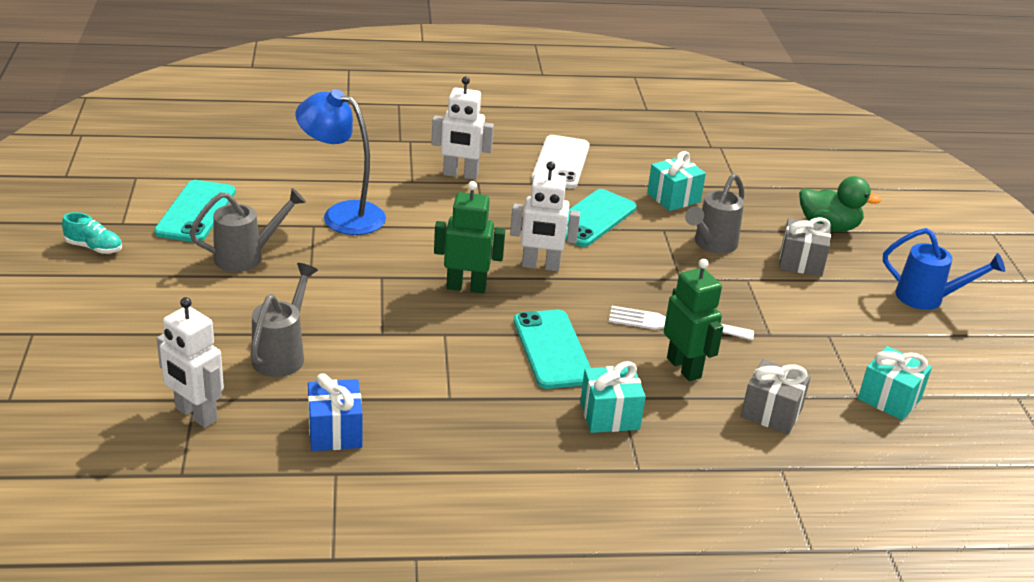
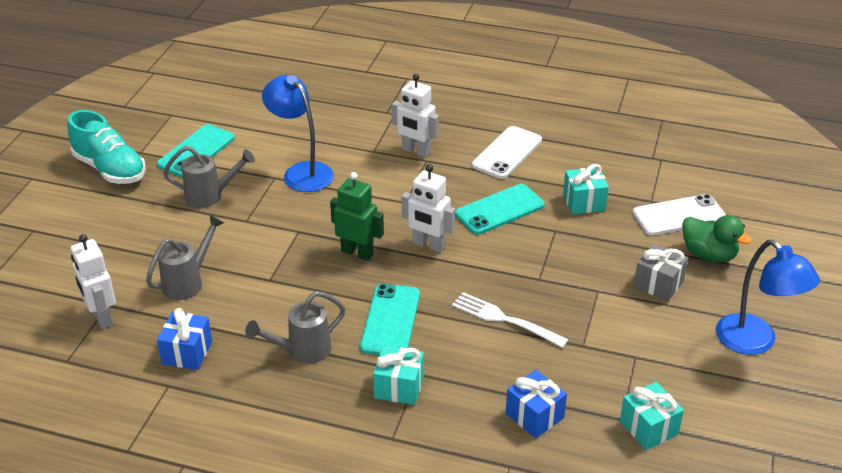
camera: 25 degrees right, 5 degrees up
(94, 247) = (110, 169): turquoise shoe -> turquoise shoe, size x2.06
(684, 368) = (487, 360): green robot -> none
(711, 245) = (587, 253): grey watering can -> grey watering can (302, 351)
(771, 412) = (534, 416): grey gift -> blue gift
(774, 196) = (679, 216): none -> white phone
(928, 298) = (755, 342): blue watering can -> blue lamp

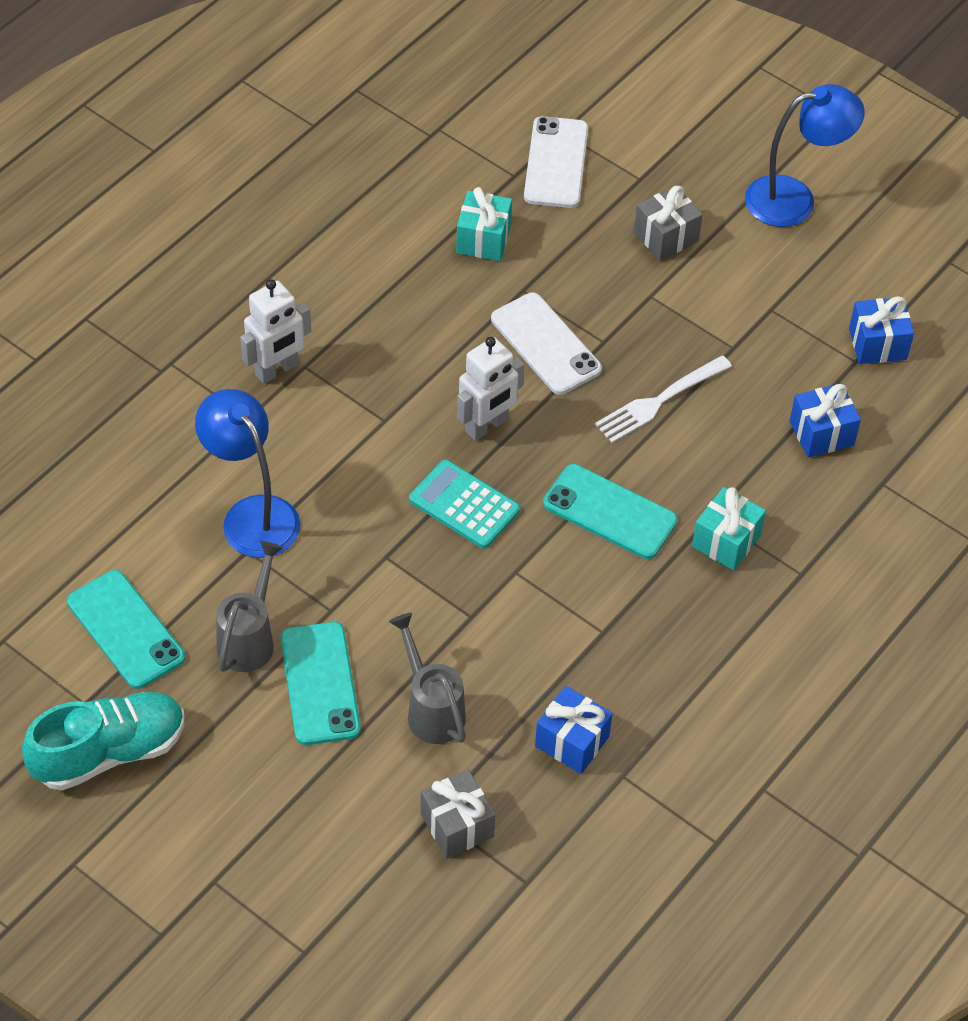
camera: 70 degrees left, 15 degrees up
(101, 317) = (457, 825): white robot -> grey gift
(301, 172) = (252, 515): blue lamp -> blue lamp turned 75 degrees clockwise
(302, 351) = (623, 618): grey watering can -> none
(357, 252) = (464, 505): green robot -> turquoise calculator
(499, 210) = (453, 328): turquoise phone -> turquoise phone (320, 684)
(507, 153) = (337, 274): white phone -> white phone (545, 344)
(648, 428) = (877, 344): turquoise gift -> blue gift
(709, 255) = (638, 169): green duck -> none

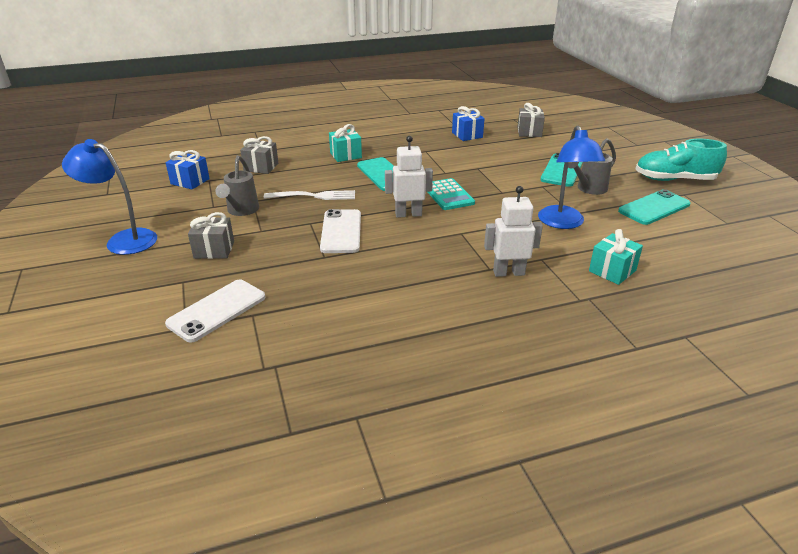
camera: 145 degrees left, 20 degrees down
(125, 630) = (654, 208): turquoise phone -> turquoise phone turned 60 degrees clockwise
(431, 709) = (517, 154): grey watering can -> grey watering can (241, 211)
(483, 239) = (317, 288): turquoise gift -> turquoise gift (612, 271)
(821, 433) = (261, 167): blue gift -> grey gift

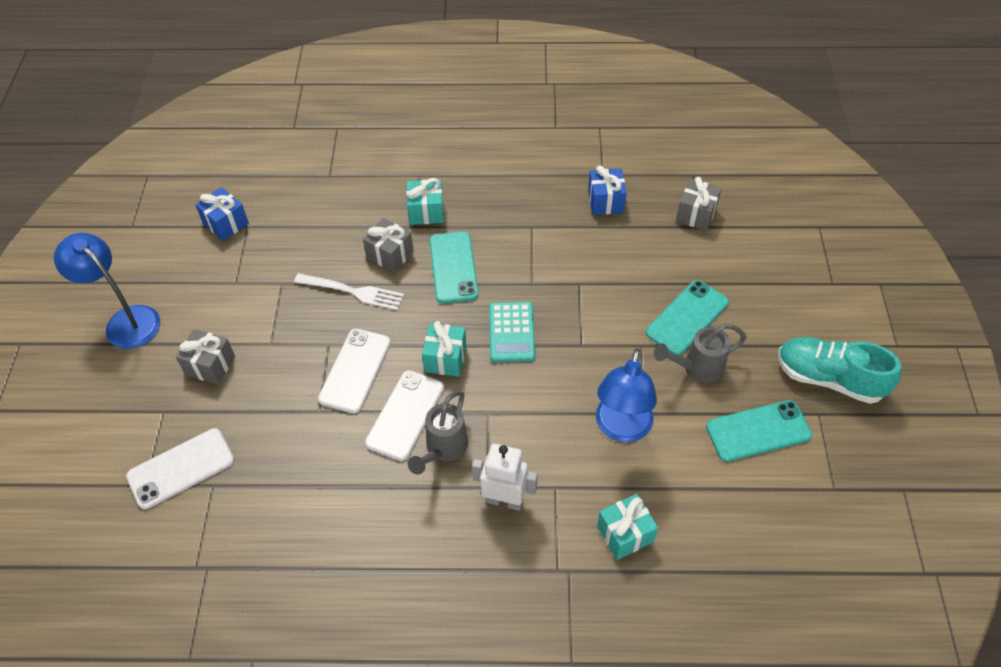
camera: 20 degrees right, 20 degrees up
(241, 211) = (262, 300): grey watering can -> grey watering can (443, 450)
(261, 167) = (315, 213): grey gift -> grey gift (390, 255)
(397, 246) = (405, 415): none -> white phone
(408, 214) = (445, 358): white robot -> turquoise gift

